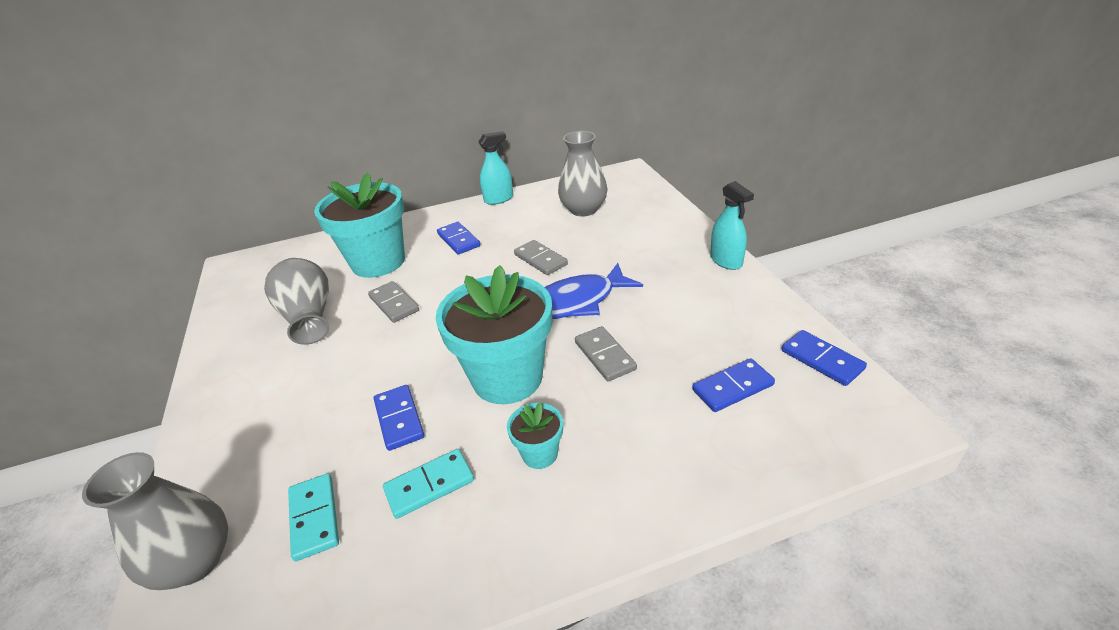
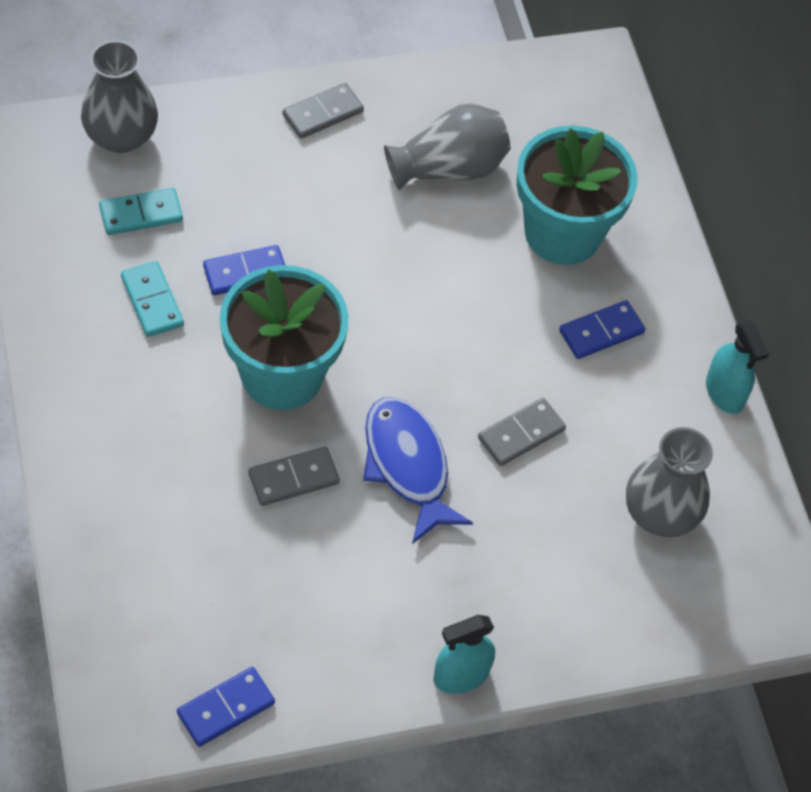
camera: 85 degrees right, 20 degrees up
(394, 304) = (455, 257): grey domino -> grey domino (323, 113)
(540, 454) = (164, 395): turquoise flower pot -> none
(733, 387) = (206, 596): blue domino -> none

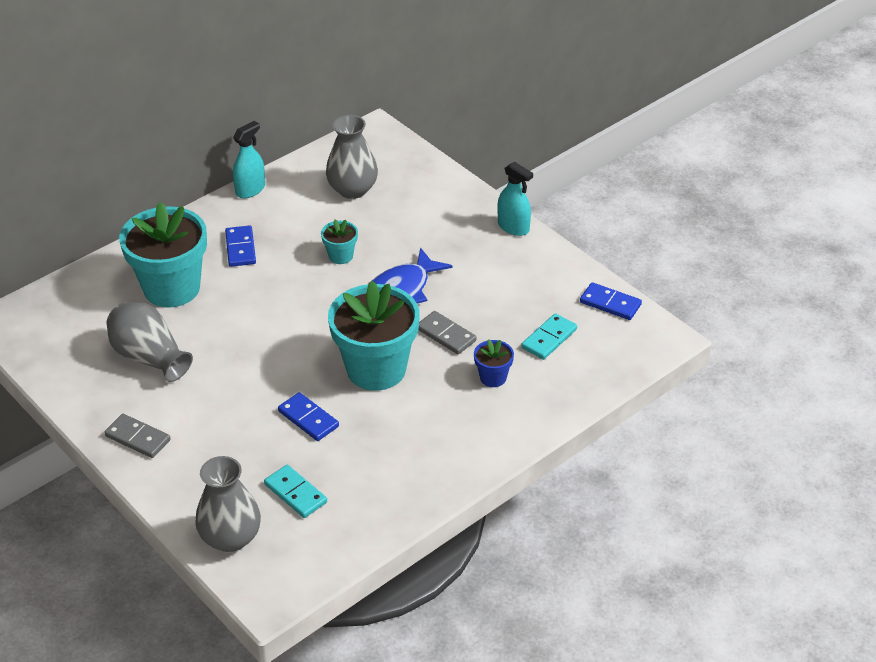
camera: 110 degrees left, 15 degrees down
(152, 301) = (365, 454): turquoise domino -> turquoise domino (549, 339)
(183, 490) = (493, 377): none -> blue flower pot
(521, 434) = (341, 256): grey domino -> turquoise flower pot
(601, 332) = (240, 248): blue domino -> blue domino turned 45 degrees clockwise

